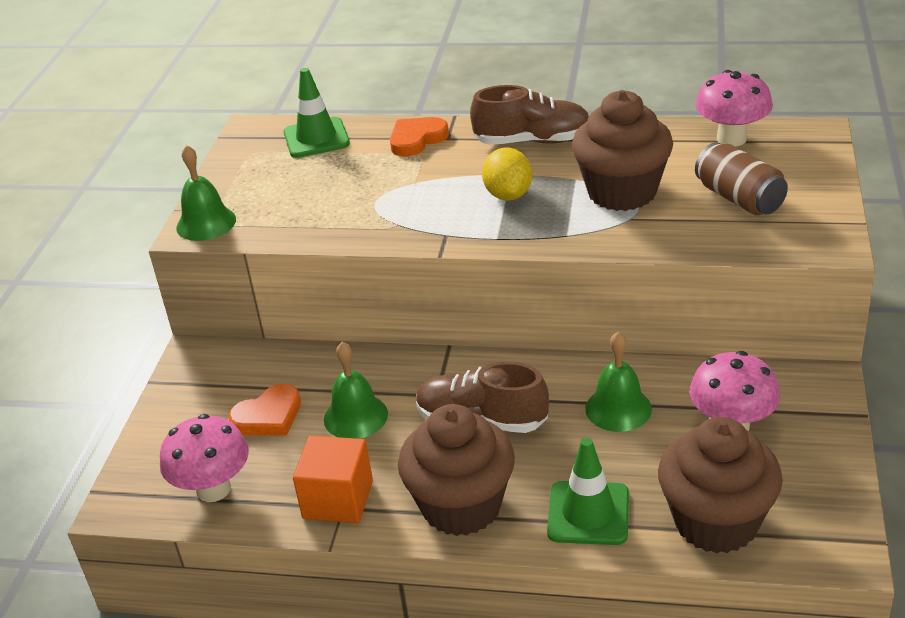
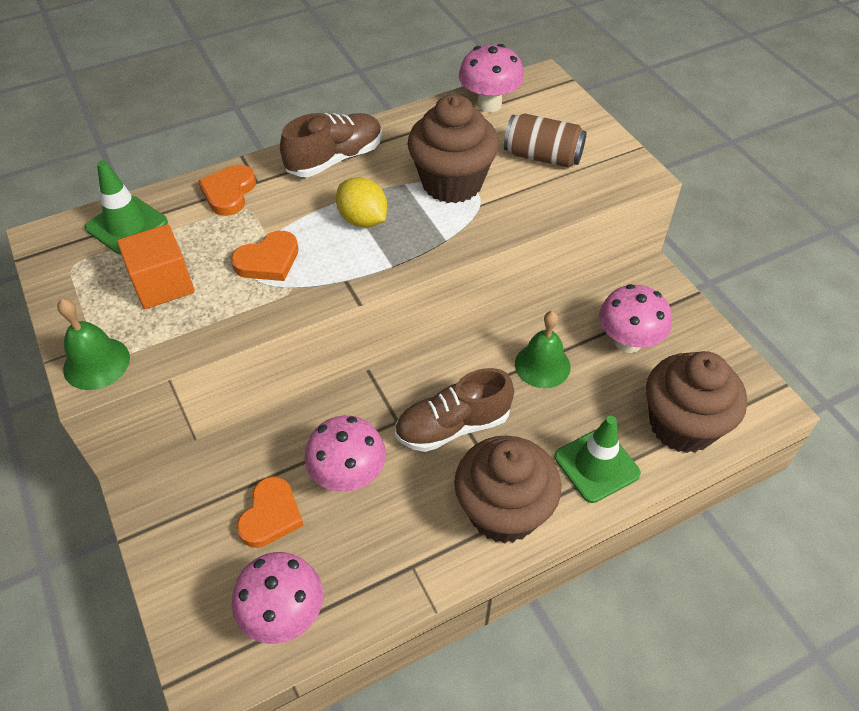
camera: 40 degrees left, 15 degrees up
(338, 499) = (402, 561): orange cube -> orange cube (163, 284)
(355, 416) = (348, 475): green bell -> pink mushroom
(398, 199) = (268, 260): none -> orange heart

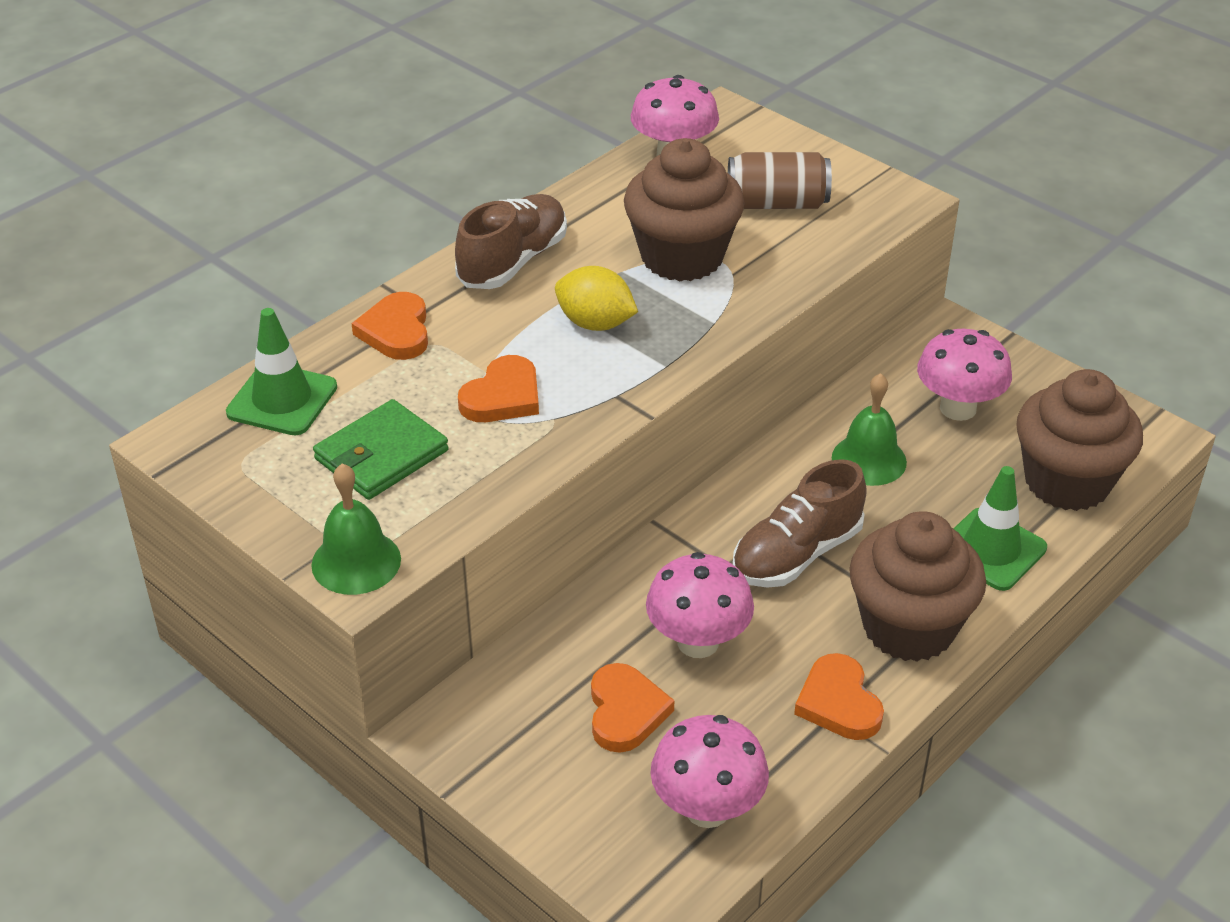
camera: 20 degrees left, 10 degrees down
(163, 284) = (381, 455): orange cube -> green wallet
(421, 557) = (839, 702): none -> orange heart

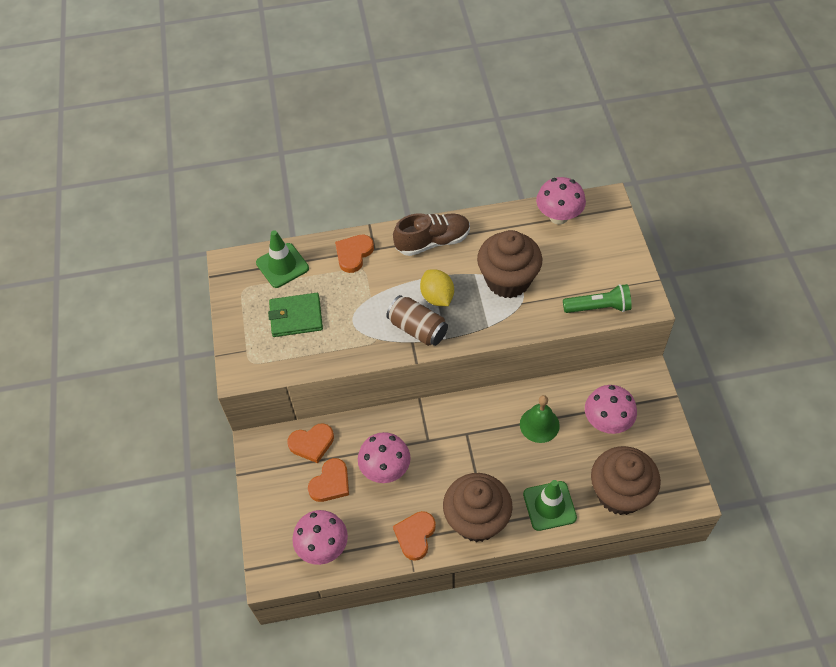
camera: 40 degrees right, 15 degrees up
(356, 562) = (245, 364): green bell -> none
(503, 396) = (366, 314): orange heart -> orange heart (312, 443)
(777, 203) = (581, 272): brown can -> brown can (417, 329)
(797, 554) = (463, 453): brown shoe -> none
(846, 230) = (598, 307): none -> green flashlight

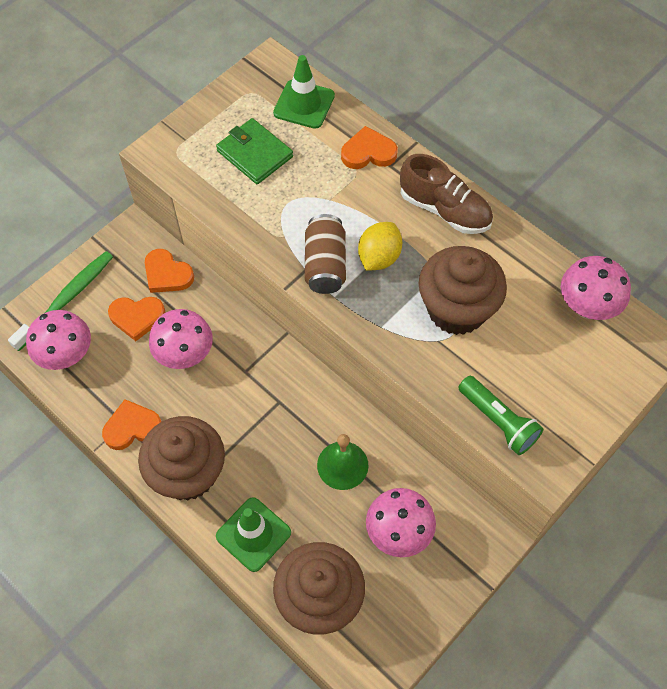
camera: 50 degrees right, 5 degrees up
(276, 522) = (66, 300): none -> green toothbrush

